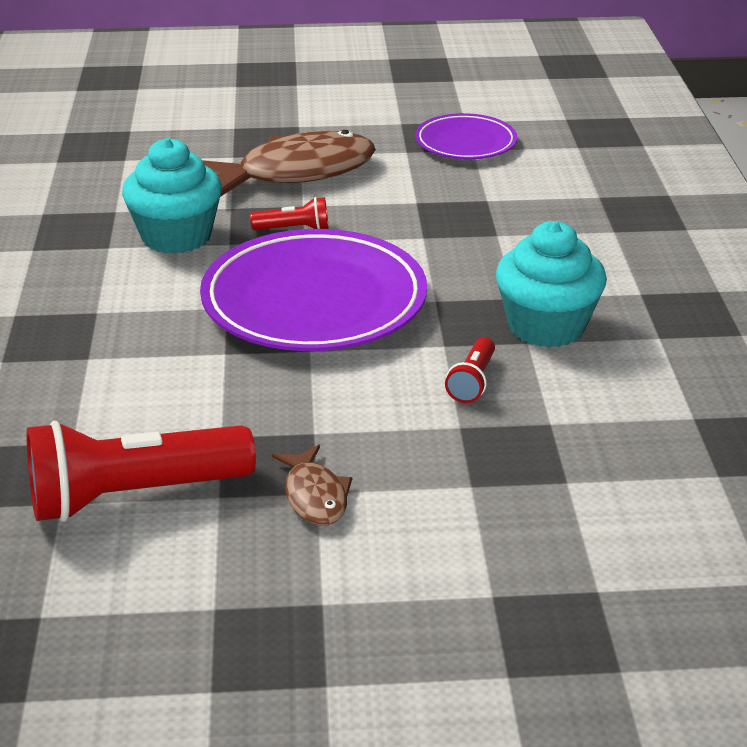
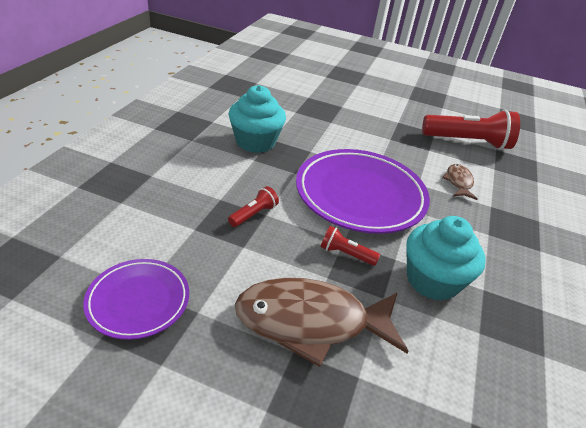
camera: 160 degrees left, 5 degrees up
(314, 496) = (399, 121): brown fish -> brown fish (458, 182)
(472, 382) = (312, 133): red flashlight -> red flashlight (254, 214)

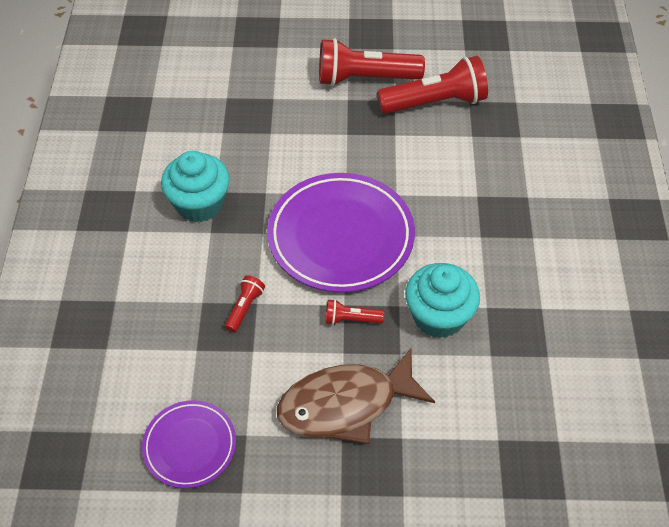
camera: 15 degrees left, 15 degrees up
(415, 115) = (365, 78): none -> red flashlight
(458, 182) = (437, 174): brown fish -> none

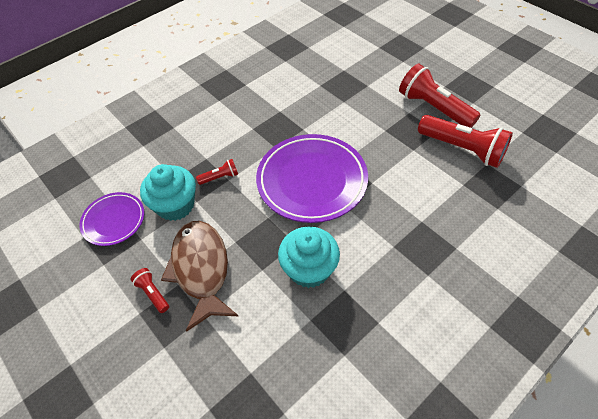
camera: 50 degrees right, 0 degrees up
(199, 204) = (265, 111): turquoise cupcake -> turquoise cupcake (175, 205)
(346, 404) = (201, 269): brown fish -> brown fish turned 45 degrees clockwise
(351, 319) = (261, 228): red flashlight -> red flashlight (153, 293)

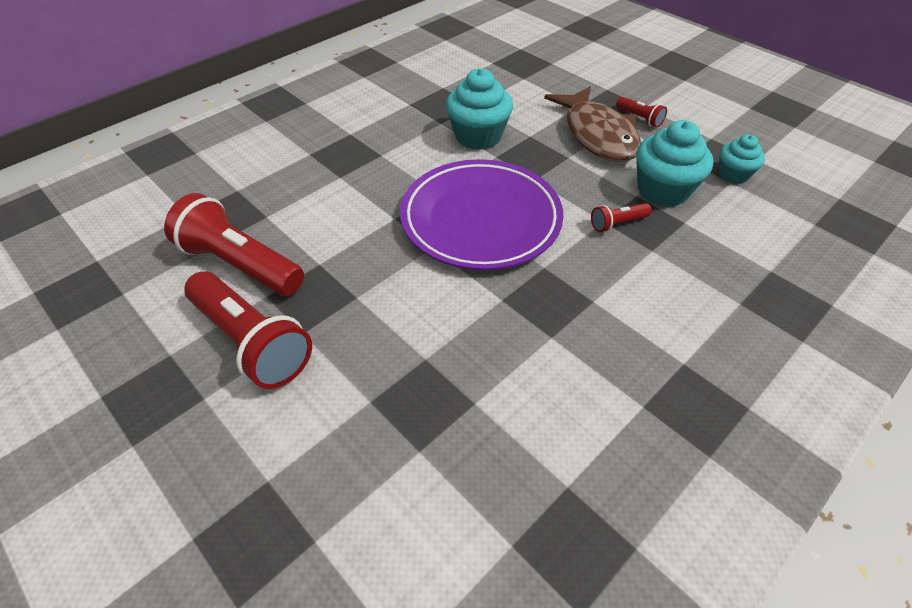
camera: 175 degrees right, 5 degrees down
(114, 220) = (733, 174): purple plate -> turquoise cupcake

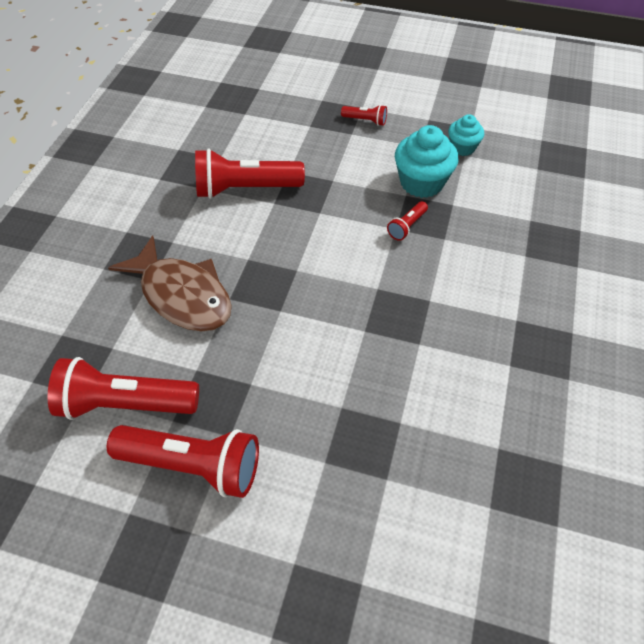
camera: 30 degrees left, 5 degrees up
(478, 136) = (245, 189): turquoise cupcake -> red flashlight
(481, 219) = (302, 268): purple plate -> none
(597, 135) = (342, 149): brown fish -> brown fish (182, 295)

